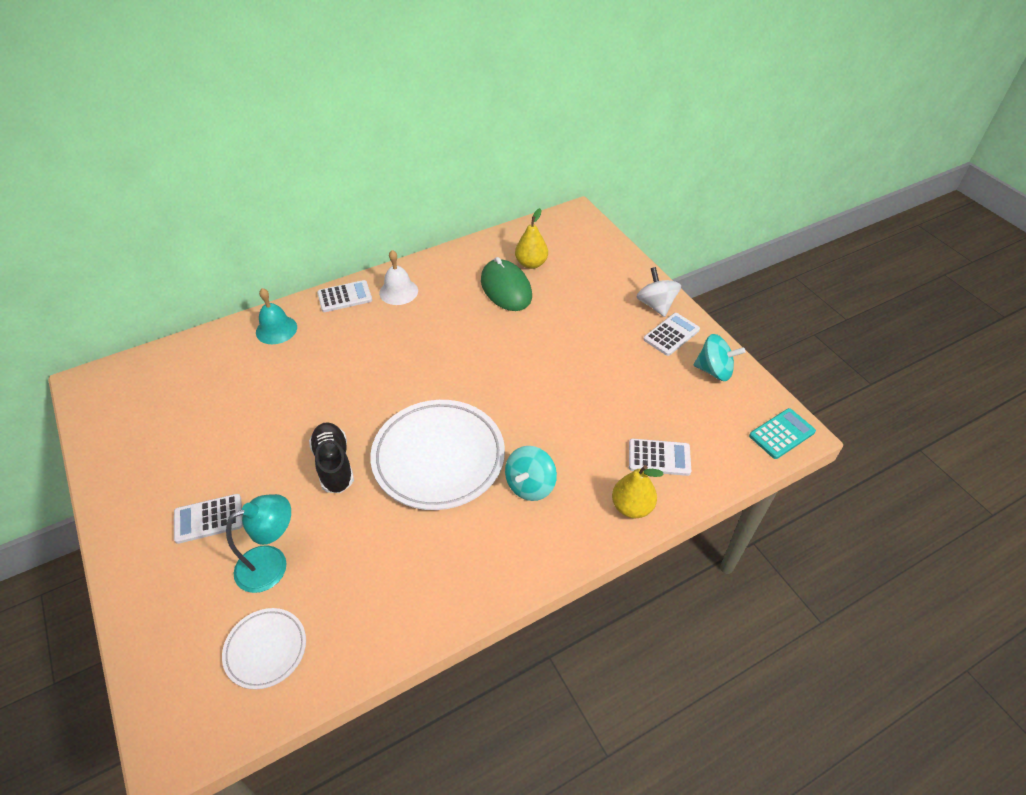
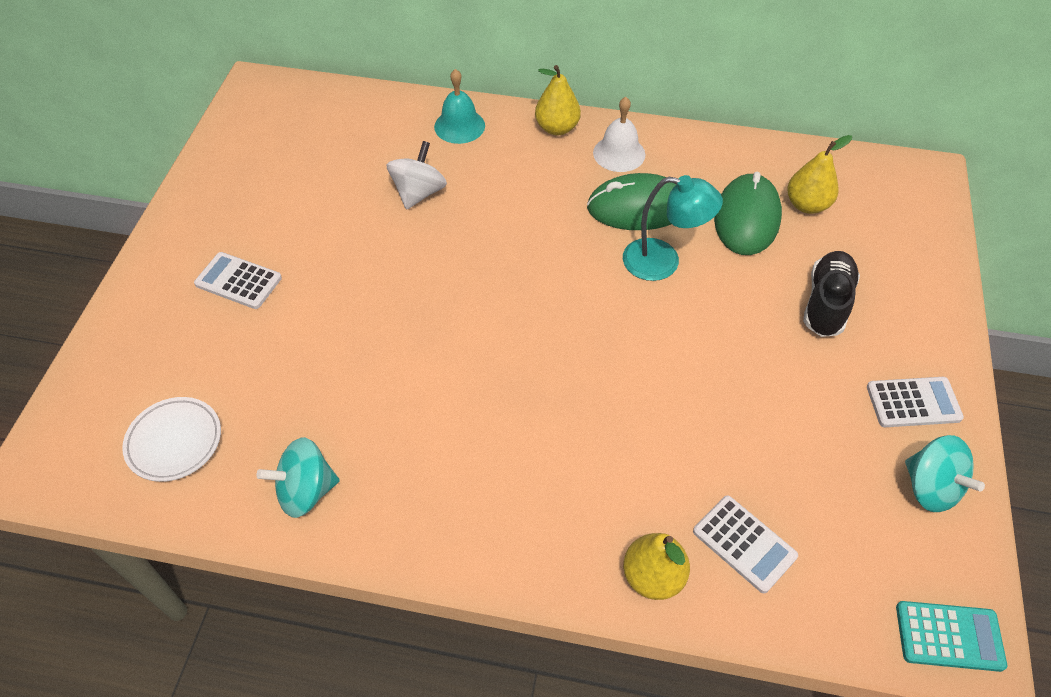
camera: 40 degrees right, 5 degrees up
(272, 564) = (249, 364): turquoise lamp -> turquoise lamp (663, 262)
(334, 464) = (387, 303): black shoe -> black shoe (826, 303)
(344, 297) = (557, 128): white calculator -> yellow pear
(438, 458) = (492, 366): white plate -> none
(439, 316) = (638, 207): none -> green mouse
(530, 485) = (560, 465): turquoise spinning top -> turquoise spinning top (306, 491)
(656, 305) = (928, 351): white spinning top -> white spinning top (419, 193)

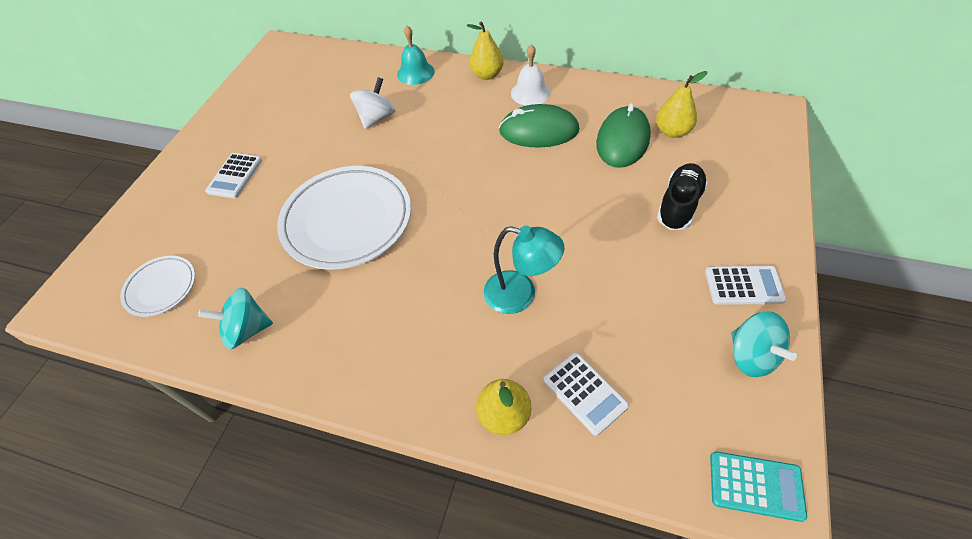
camera: 10 degrees right, 0 degrees up
(238, 281) = (235, 176): white calculator -> white calculator turned 105 degrees counterclockwise
(408, 339) = (347, 221): none -> white plate
(663, 262) = (552, 171): turquoise lamp -> turquoise lamp (520, 295)

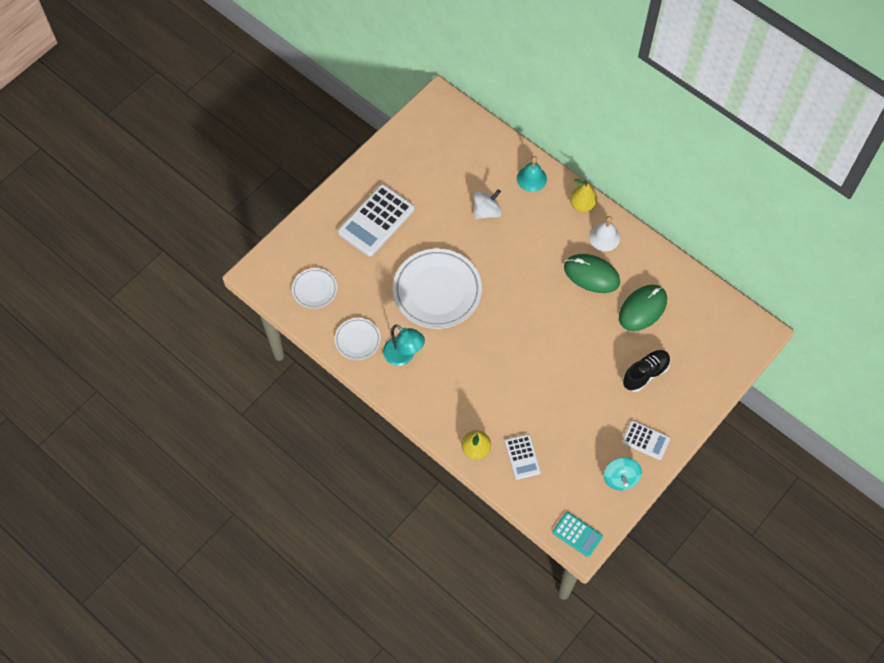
camera: 20 degrees right, 10 degrees up
(235, 176) = (376, 221): white calculator -> white calculator, size x1.81
(247, 330) = (357, 340): turquoise spinning top -> white plate
(520, 295) = (517, 388): turquoise lamp -> turquoise lamp (404, 356)
(672, 131) = (680, 317): yellow pear -> none

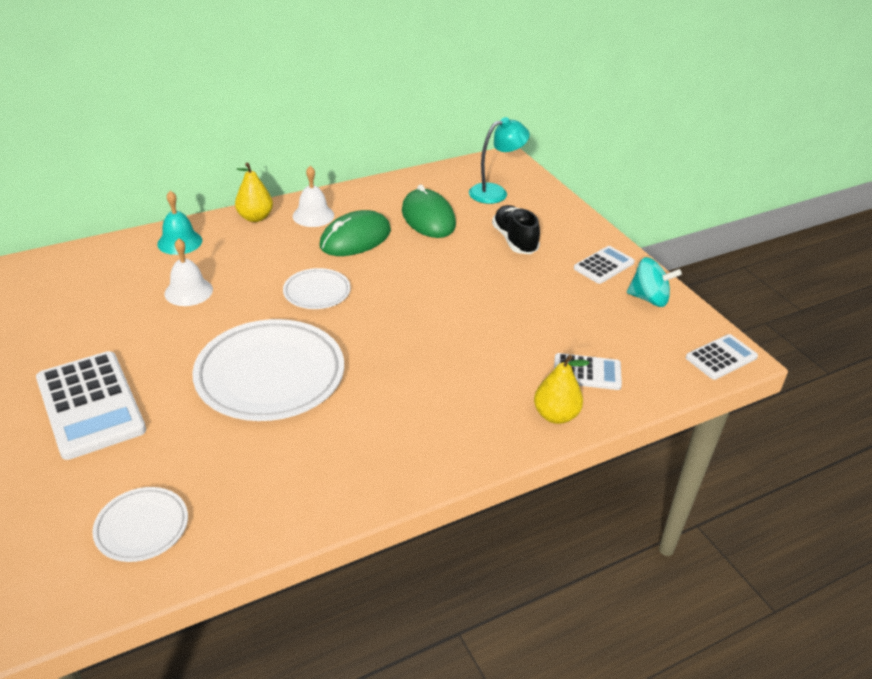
camera: 70 degrees left, 25 degrees down
(357, 340) = (285, 497): white plate -> white plate (317, 292)
(404, 356) = (353, 447): turquoise lamp -> turquoise lamp (495, 192)
(486, 211) = (188, 291): white spinning top -> white bell
(577, 534) = (721, 357): turquoise calculator -> white calculator

